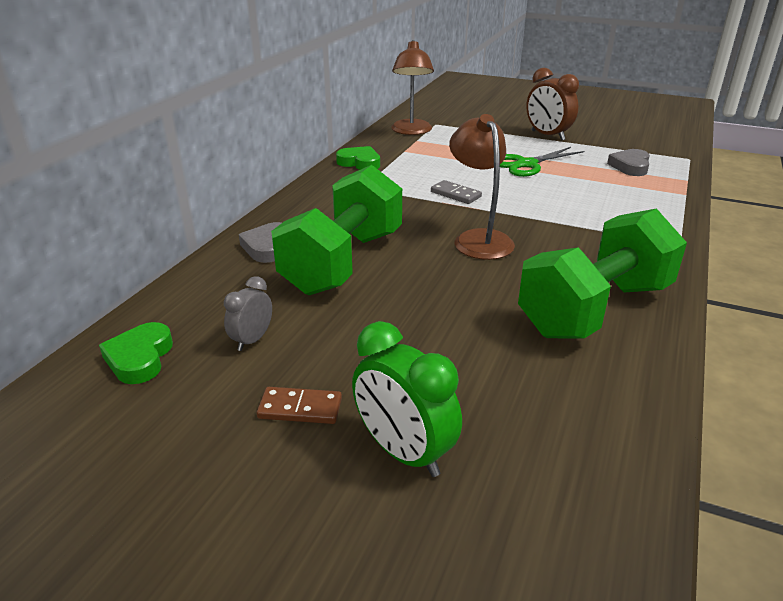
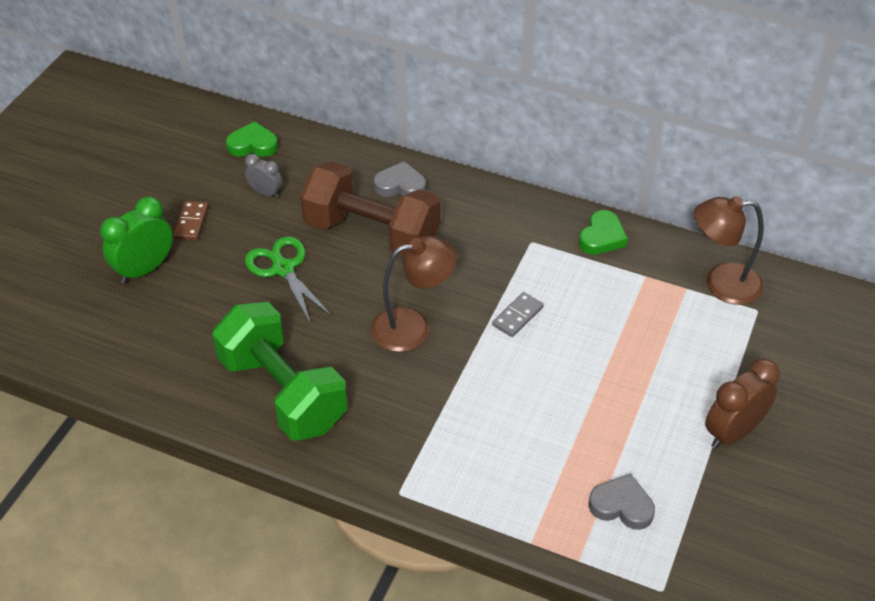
camera: 90 degrees right, 15 degrees up
(343, 262) = (372, 233): green dumbbell -> brown dumbbell
(526, 164) = (615, 392): green scissors -> green scissors (283, 269)

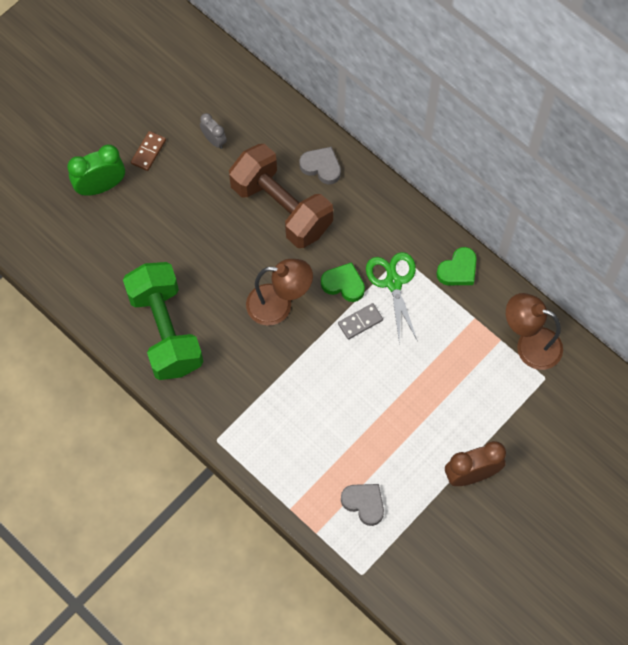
camera: 20 degrees right, 20 degrees up
(253, 145) = (220, 87): green heart -> green heart (343, 284)
(283, 269) = (203, 220): green scissors -> green scissors (393, 282)

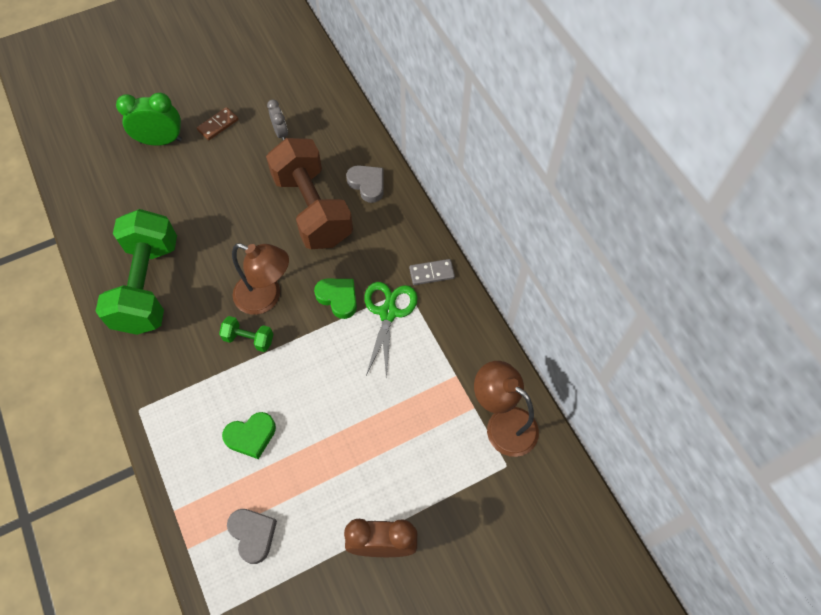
camera: 20 degrees right, 5 degrees down
(282, 347) = (249, 339): none -> green dumbbell
(360, 322) = (337, 340): grey domino -> grey domino (431, 273)
(458, 270) = (458, 322): green heart -> green heart (251, 436)

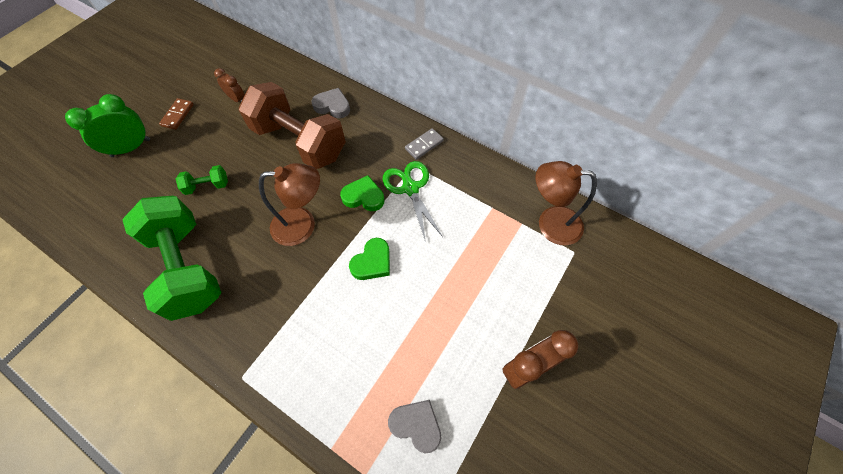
camera: 30 degrees left, 0 degrees up
(249, 339) = (308, 265): green dumbbell -> green dumbbell (207, 186)
(251, 436) = (361, 342): green heart -> green heart (372, 262)
(280, 133) = (237, 99): grey clock -> brown clock

